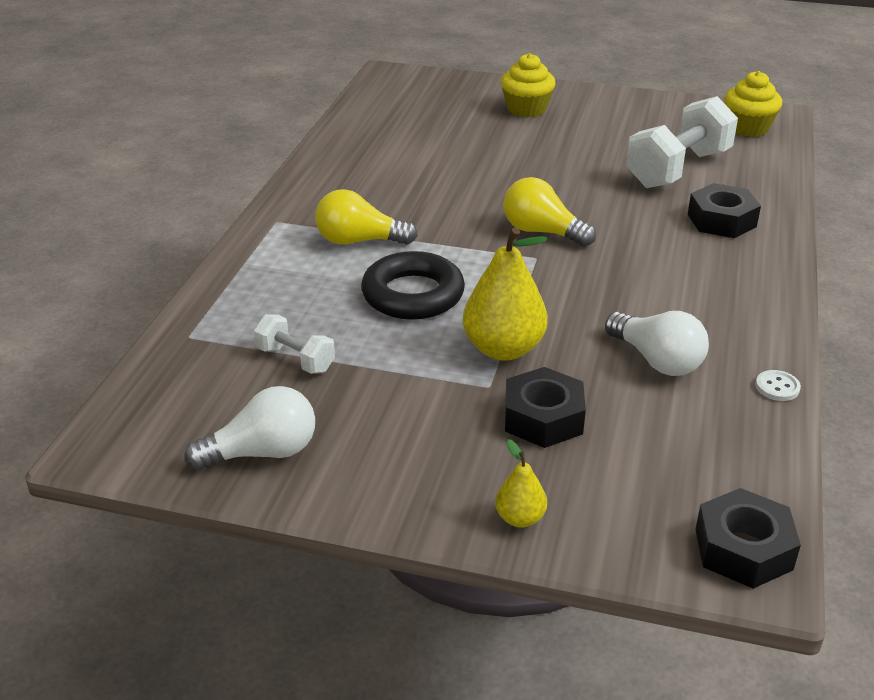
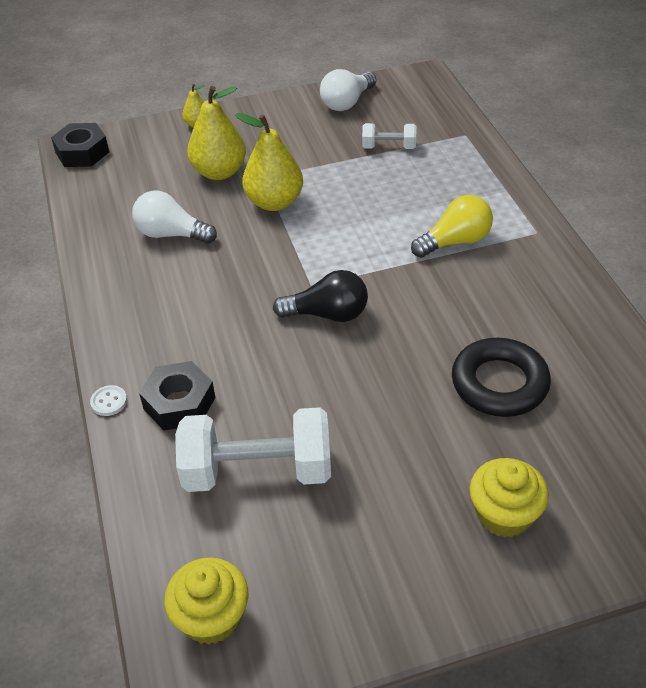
camera: 150 degrees right, 10 degrees up
(413, 294) = (368, 215): black ring -> black ring (499, 383)
(542, 232) = (328, 314): yellow light bulb -> black light bulb
(543, 418) = (219, 172): black nut -> yellow pear
(678, 169) = (257, 471): white dumbbell -> white dumbbell turned 75 degrees clockwise
(777, 387) = (85, 247): white button -> white button (109, 401)

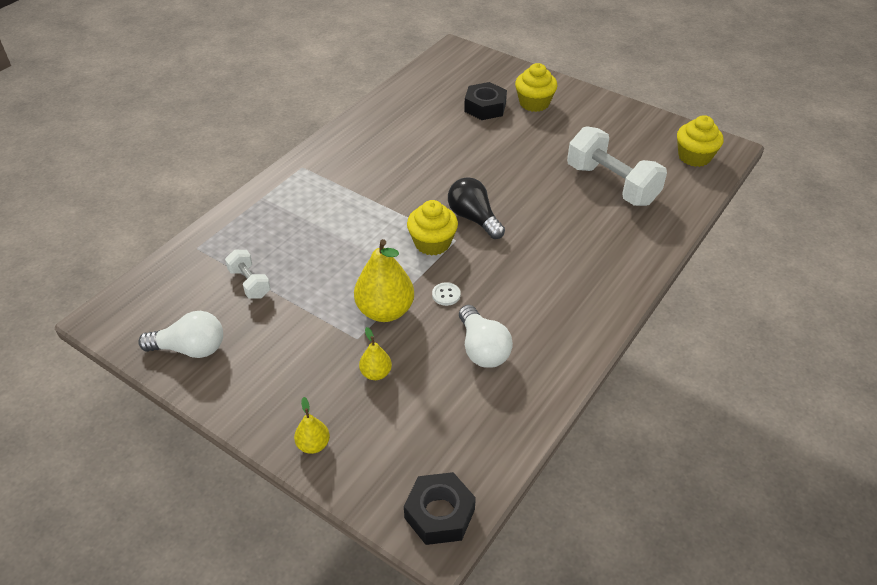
camera: 130 degrees left, 0 degrees up
(109, 401) = (650, 270): white button -> white button (446, 295)
(179, 403) = (612, 239): black nut -> black nut (485, 107)
(219, 172) = (376, 373): yellow pear -> yellow pear, size x0.51
(324, 267) = (432, 243): none -> yellow cupcake
(455, 241) = (345, 196): yellow light bulb -> none
(499, 383) = (454, 133): black ring -> none

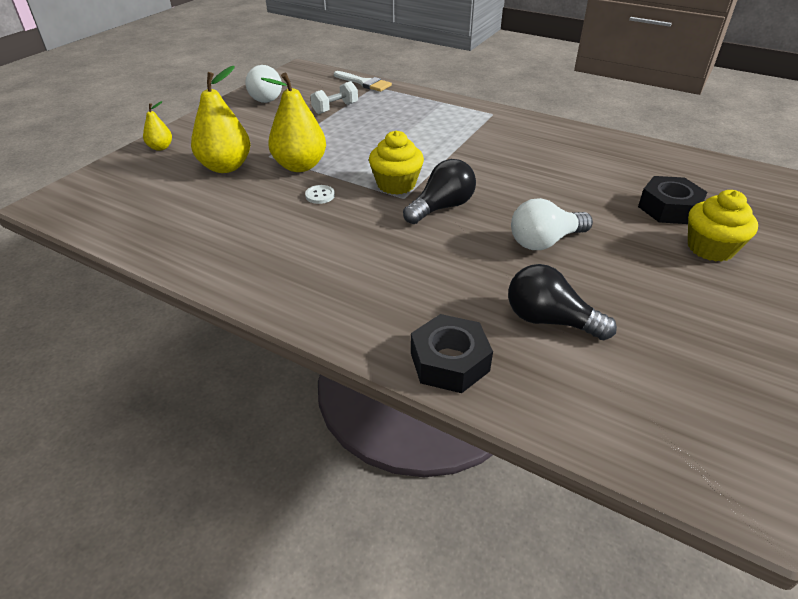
camera: 85 degrees right, 5 degrees down
(182, 256) = (364, 83): none -> white brush
(376, 373) = (225, 167): yellow pear -> yellow pear, size x1.96
(439, 514) = (67, 204): black nut -> black nut (449, 362)
(482, 349) = (243, 218): white light bulb -> white light bulb (544, 241)
(611, 184) = (549, 320): white dumbbell -> black light bulb
(694, 157) = (678, 433): yellow cupcake -> none

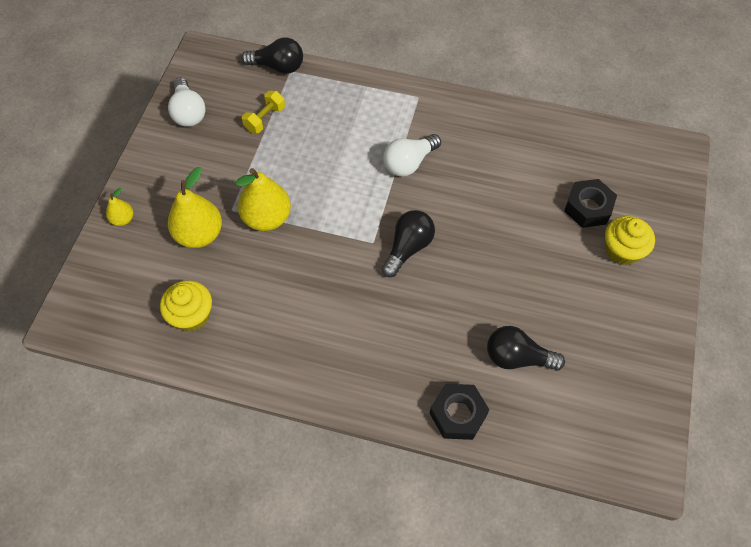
camera: 15 degrees left, 20 degrees up
(320, 195) = (301, 256): white button -> none
(335, 108) = (265, 119): white dumbbell -> yellow dumbbell
(364, 83) = (278, 66): white brush -> black light bulb
(396, 184) = (361, 226): yellow cupcake -> yellow cupcake (191, 315)
(544, 241) = (498, 272): white light bulb -> white light bulb (409, 163)

